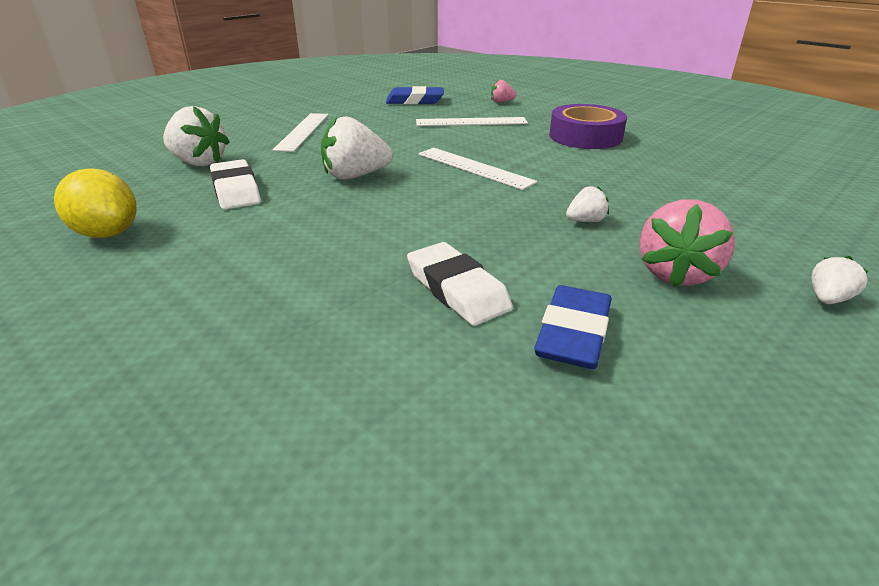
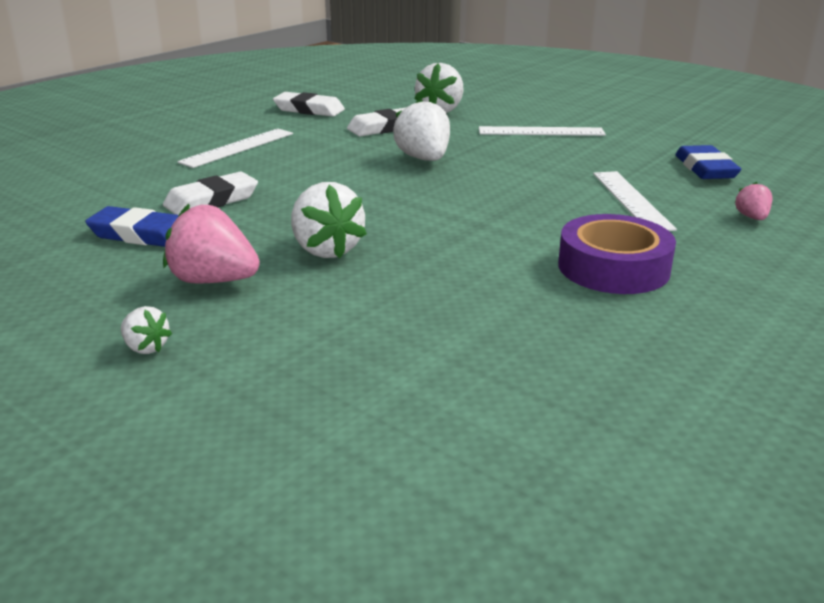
camera: 85 degrees right, 5 degrees down
(108, 233) = (309, 110): yellow lemon -> white eraser
(474, 168) = (461, 203): white ruler -> white ruler (238, 147)
(585, 221) = (326, 250): white strawberry -> white strawberry, size x1.94

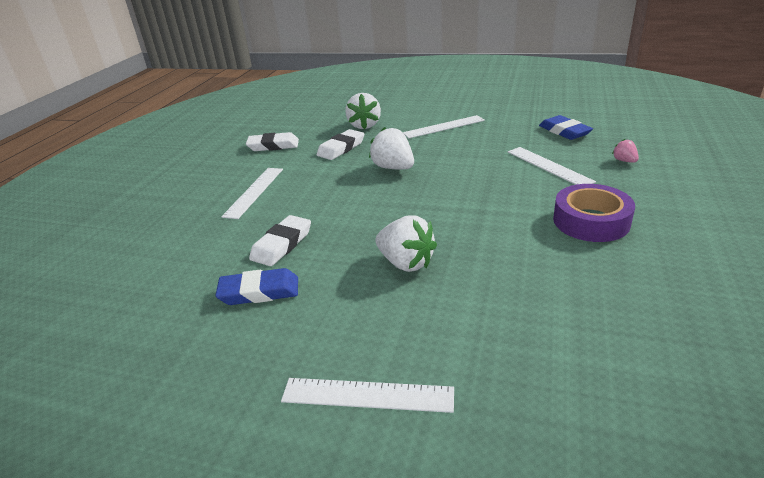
camera: 20 degrees left, 5 degrees up
(146, 348) = (367, 395): white strawberry -> white ruler
(213, 281) = (355, 316): pink strawberry -> none

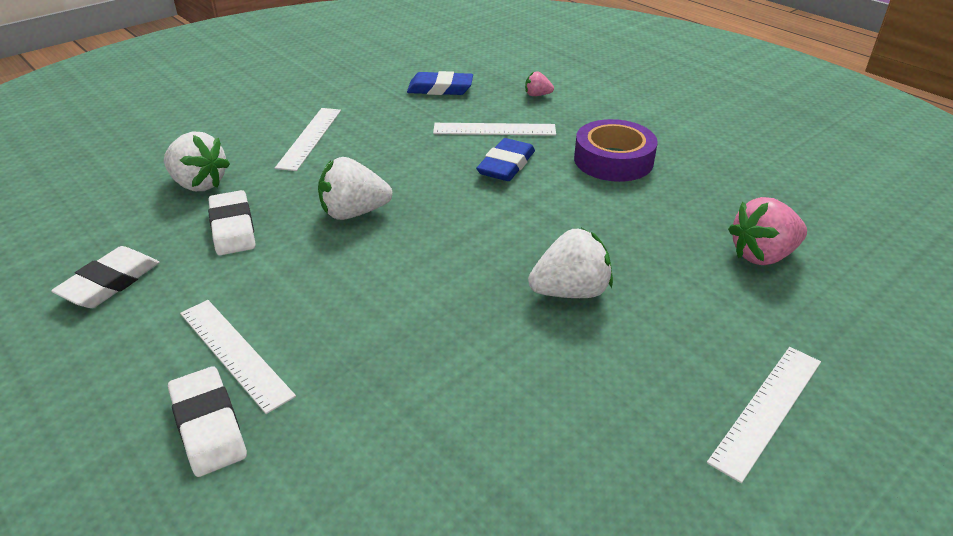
camera: 60 degrees left, 5 degrees up
(259, 291) = (512, 434): blue eraser -> blue eraser (506, 165)
(282, 244) = (422, 374): white eraser -> white eraser (208, 425)
(567, 336) = (762, 255): none -> pink strawberry

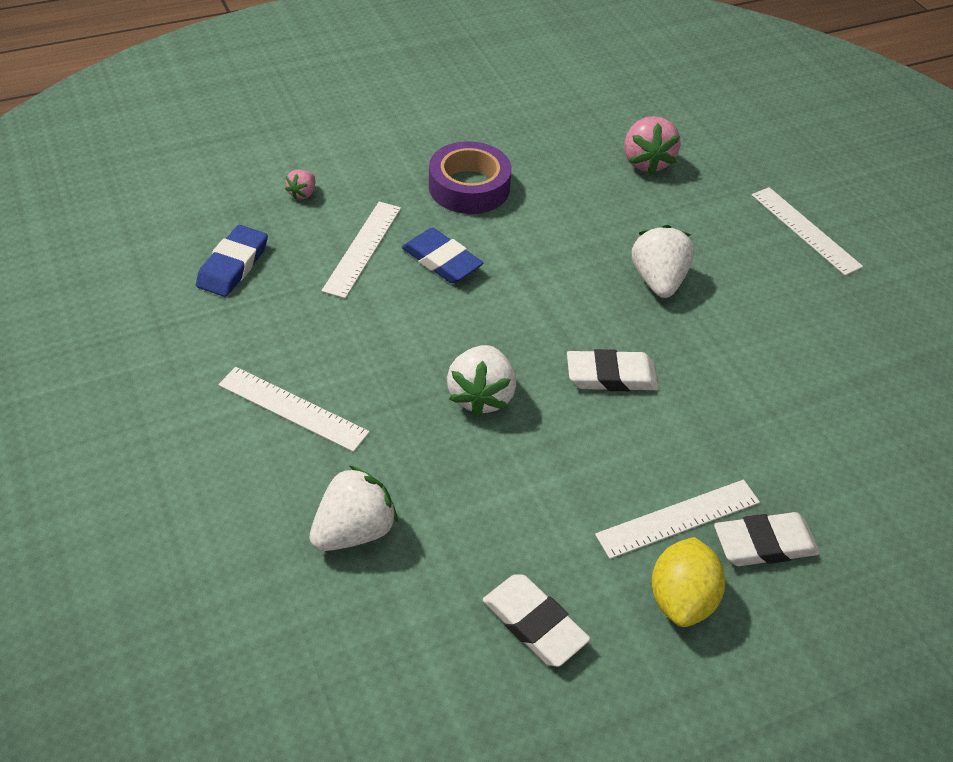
camera: 75 degrees left, 10 degrees up
(134, 368) = (681, 599): none -> yellow lemon
(233, 227) = (468, 504): white eraser -> white eraser (611, 375)

